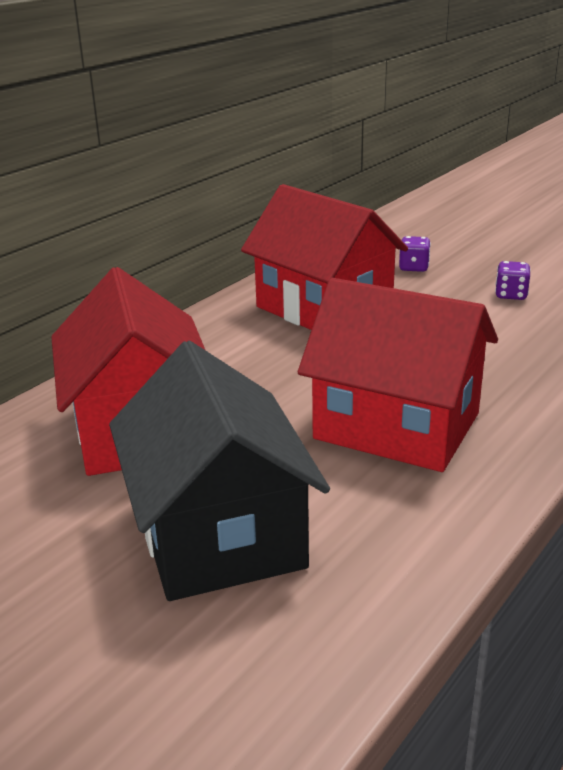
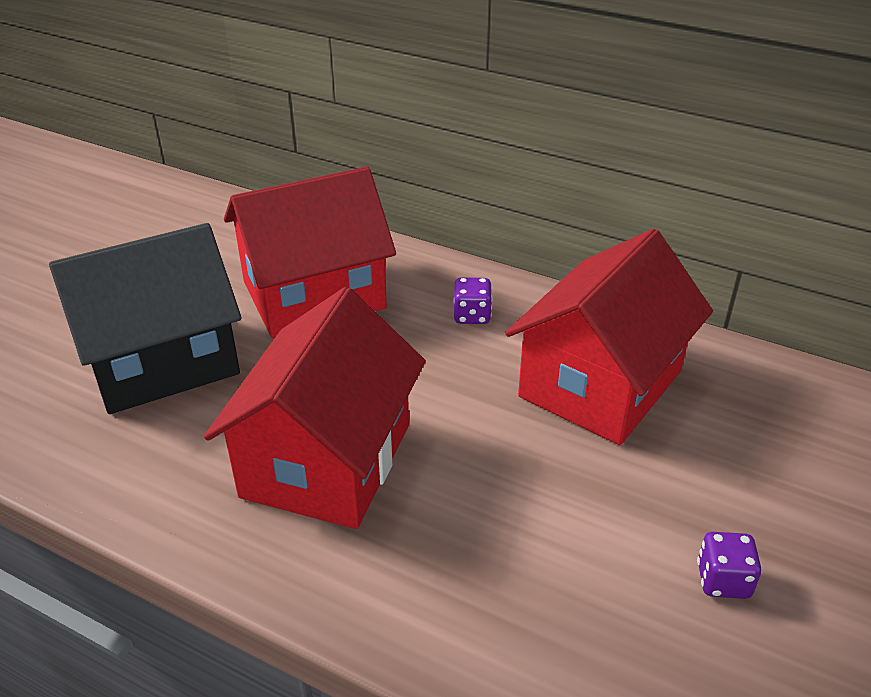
camera: 80 degrees right, 10 degrees up
(413, 267) = (776, 464): purple dice -> purple dice (472, 315)

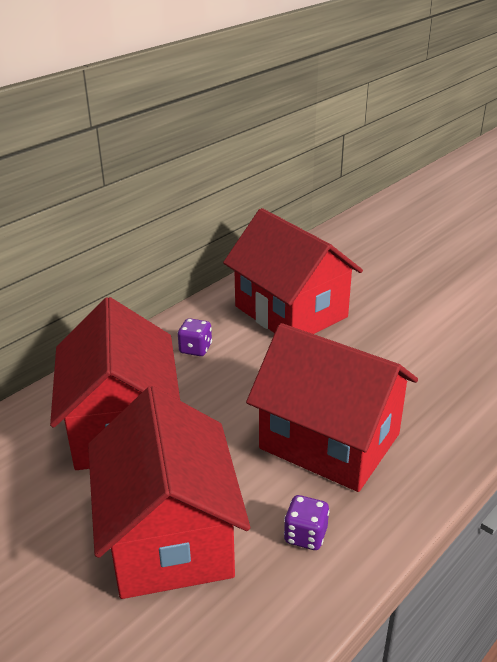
camera: 75 degrees left, 5 degrees down
(162, 361) = (170, 536): black house -> red house
(723, 580) = (451, 309): purple dice -> purple dice (305, 535)

